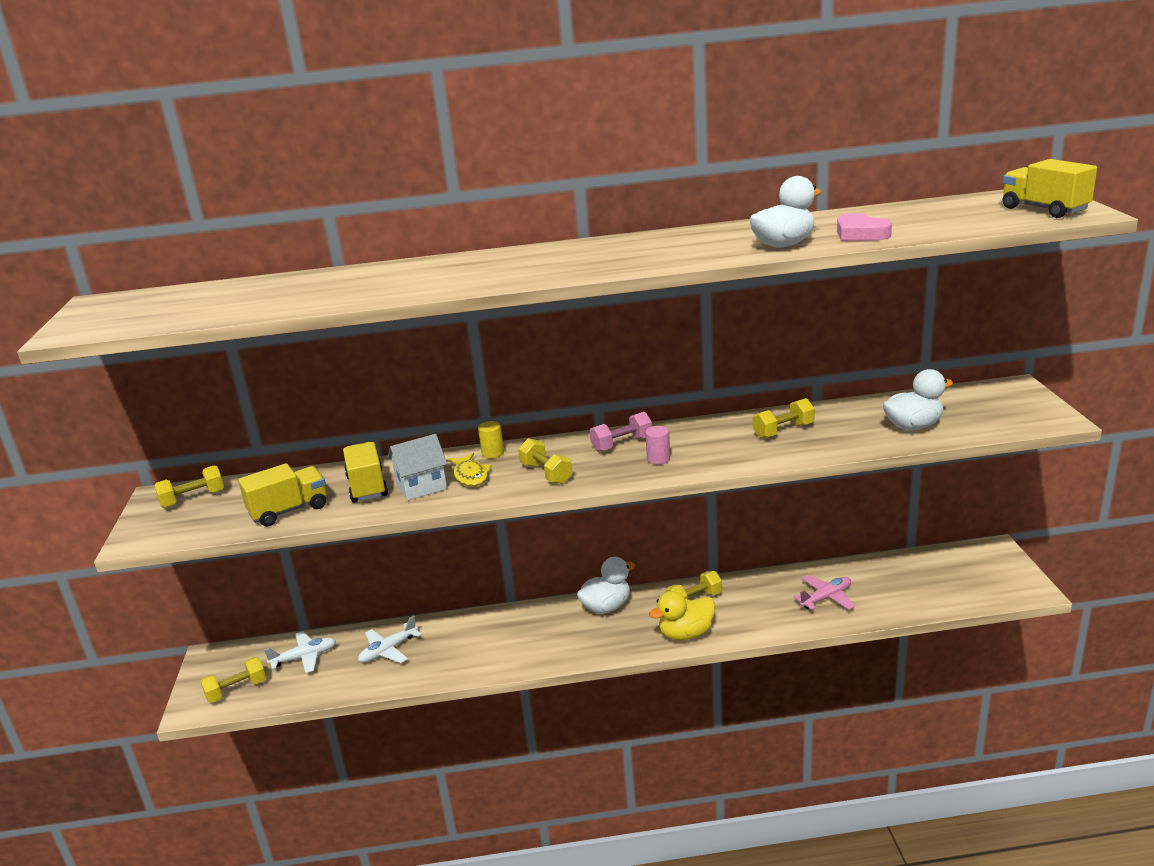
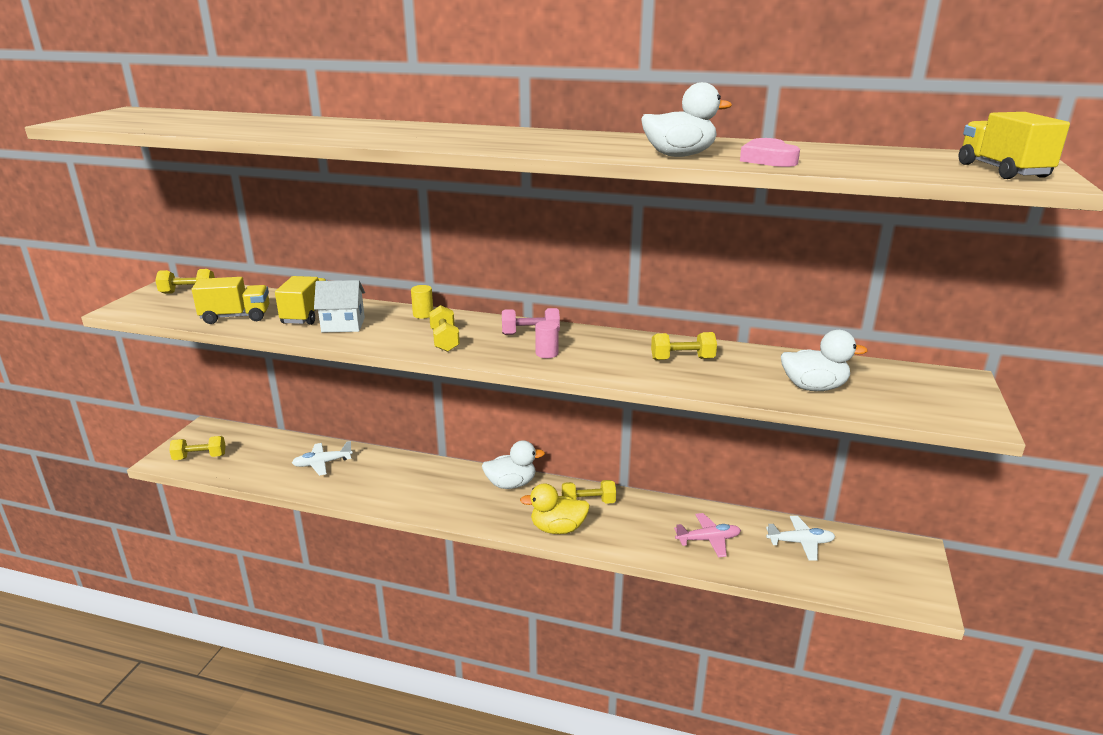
camera: 20 degrees right, 0 degrees up
(304, 657) = (263, 449): white plane -> white plane (800, 542)
(470, 476) = (387, 327): yellow fish -> none

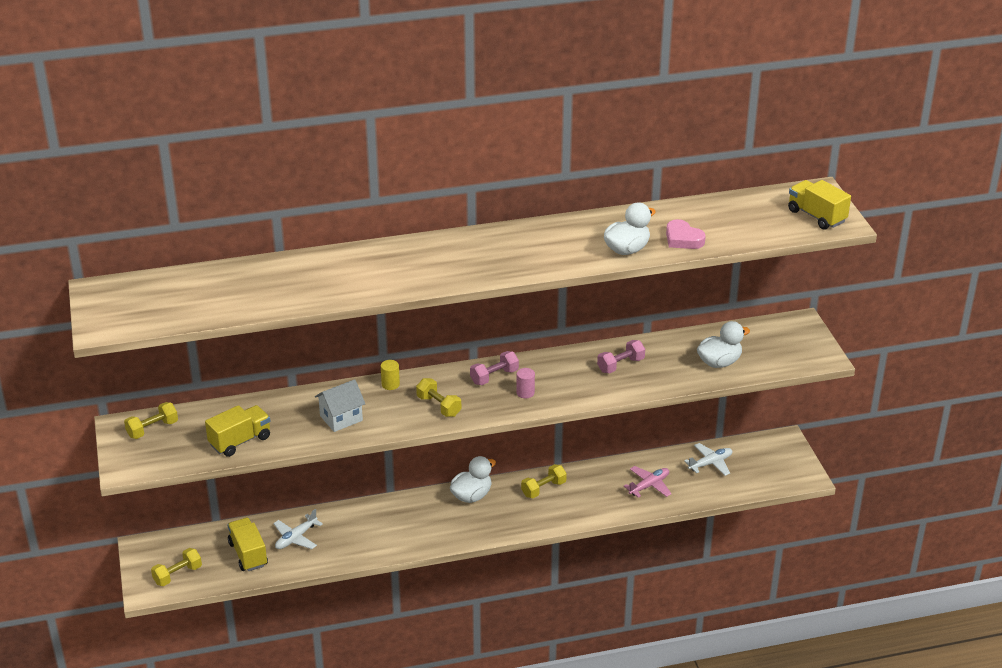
camera: 30 degrees left, 10 degrees up
(306, 315) = (296, 418): yellow truck -> yellow truck (248, 554)
(557, 529) = (539, 519): yellow duck -> none
(682, 359) = (620, 365): yellow dumbbell -> pink dumbbell

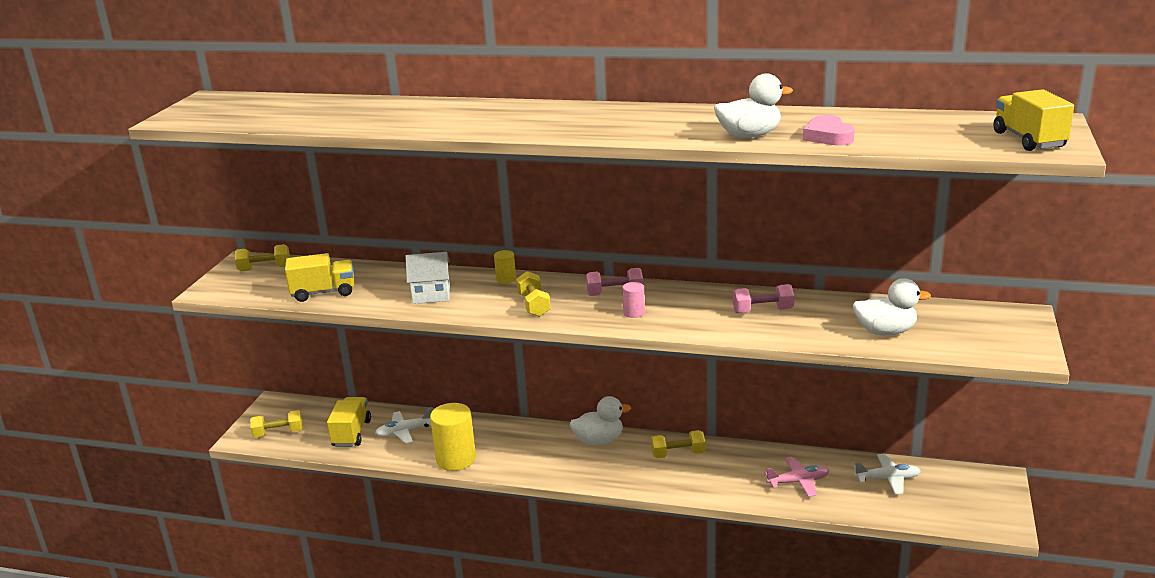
camera: 30 degrees right, 10 degrees down
(365, 549) = (456, 459): none -> yellow cylinder

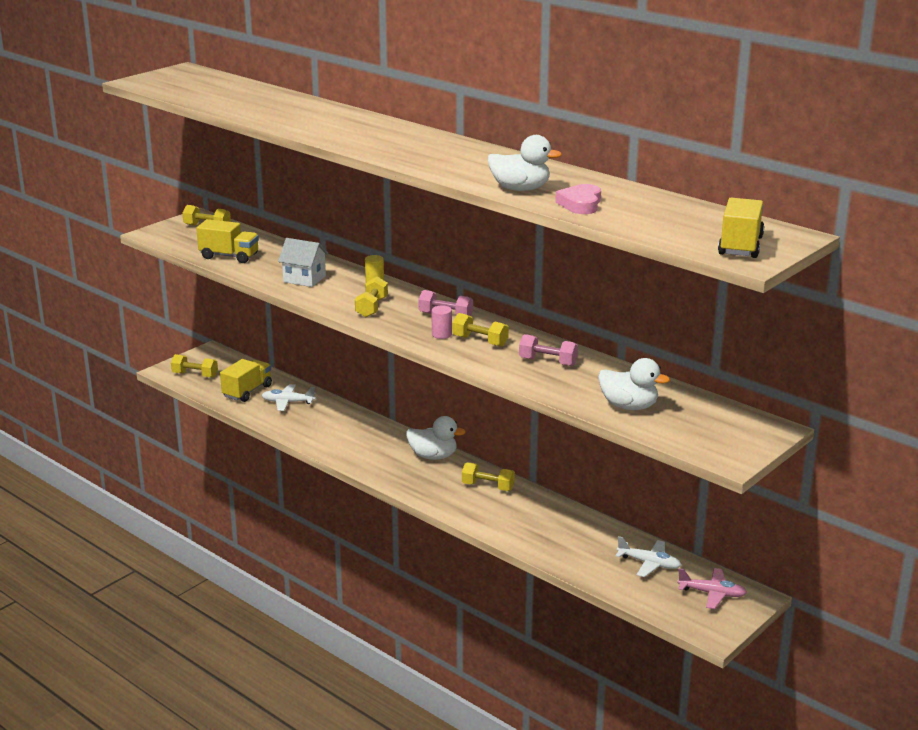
camera: 25 degrees right, 0 degrees up
(456, 459) = (307, 435): yellow cylinder -> none
(677, 309) = (480, 341): none -> yellow dumbbell
(798, 482) = (567, 540): pink plane -> pink plane (712, 593)

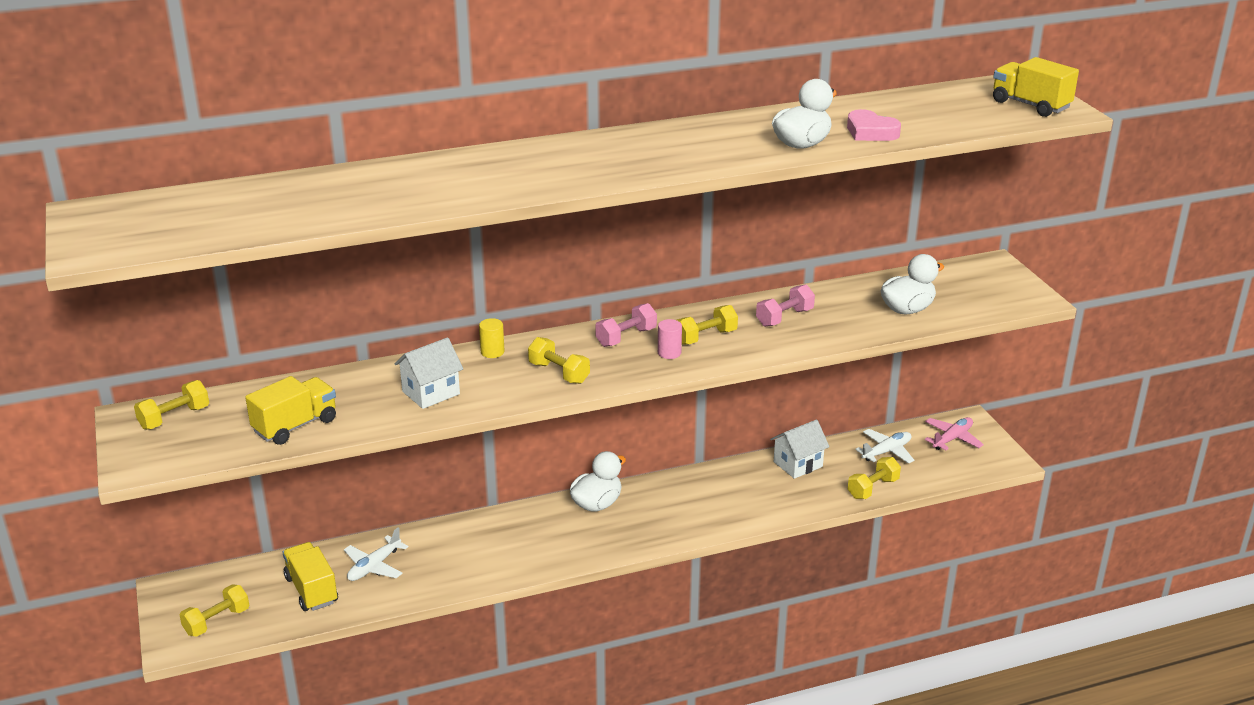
camera: 60 degrees left, 5 degrees up
(488, 486) = (686, 491): yellow dumbbell -> yellow dumbbell (873, 488)
(579, 525) = (798, 464): none -> white house

